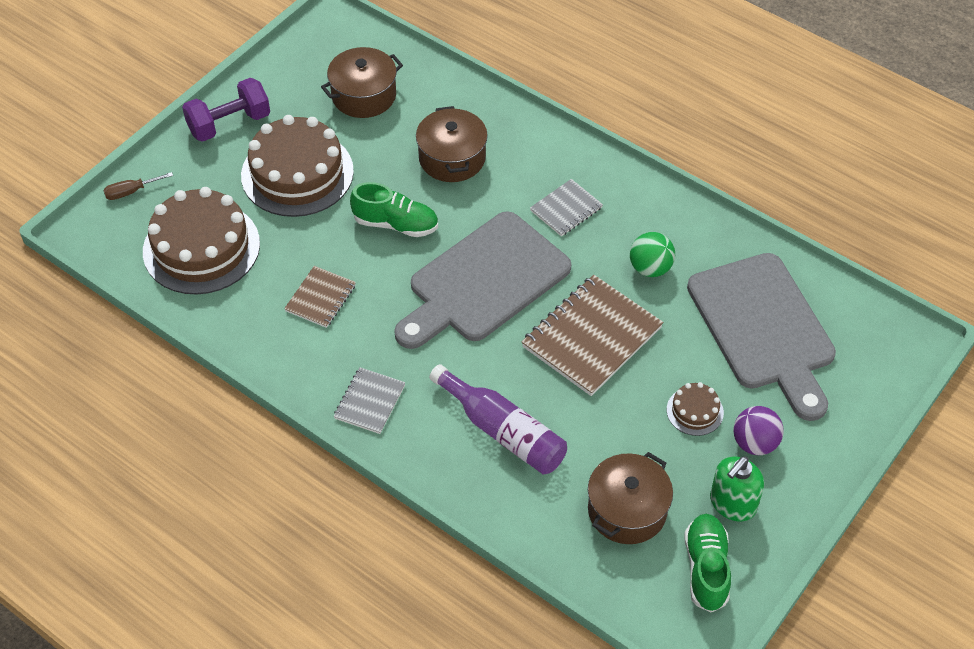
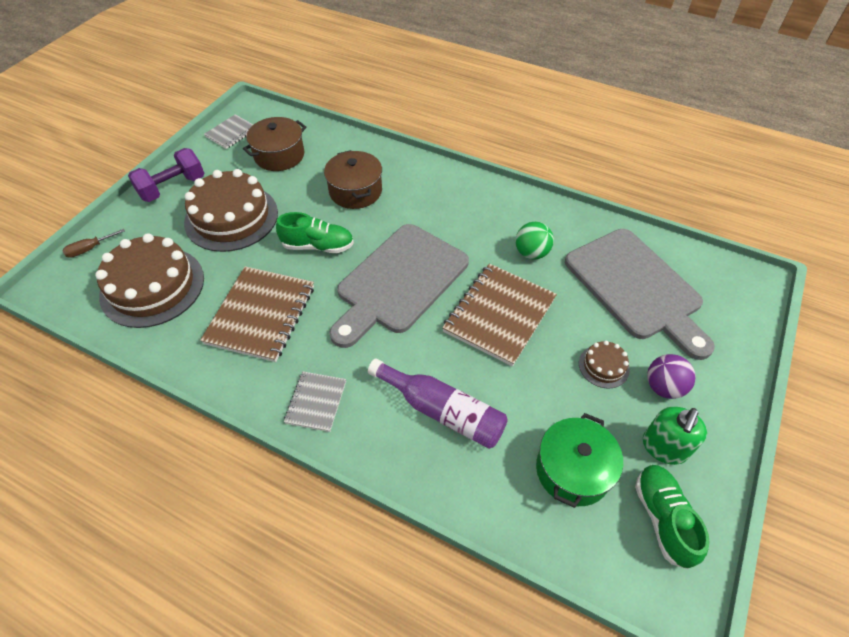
camera: 10 degrees left, 0 degrees up
(320, 298) = (261, 315): brown notebook -> brown notebook, size x1.84
(566, 209) = (453, 217): grey notebook -> grey notebook (231, 133)
(627, 510) = (573, 470): brown pot -> green pot

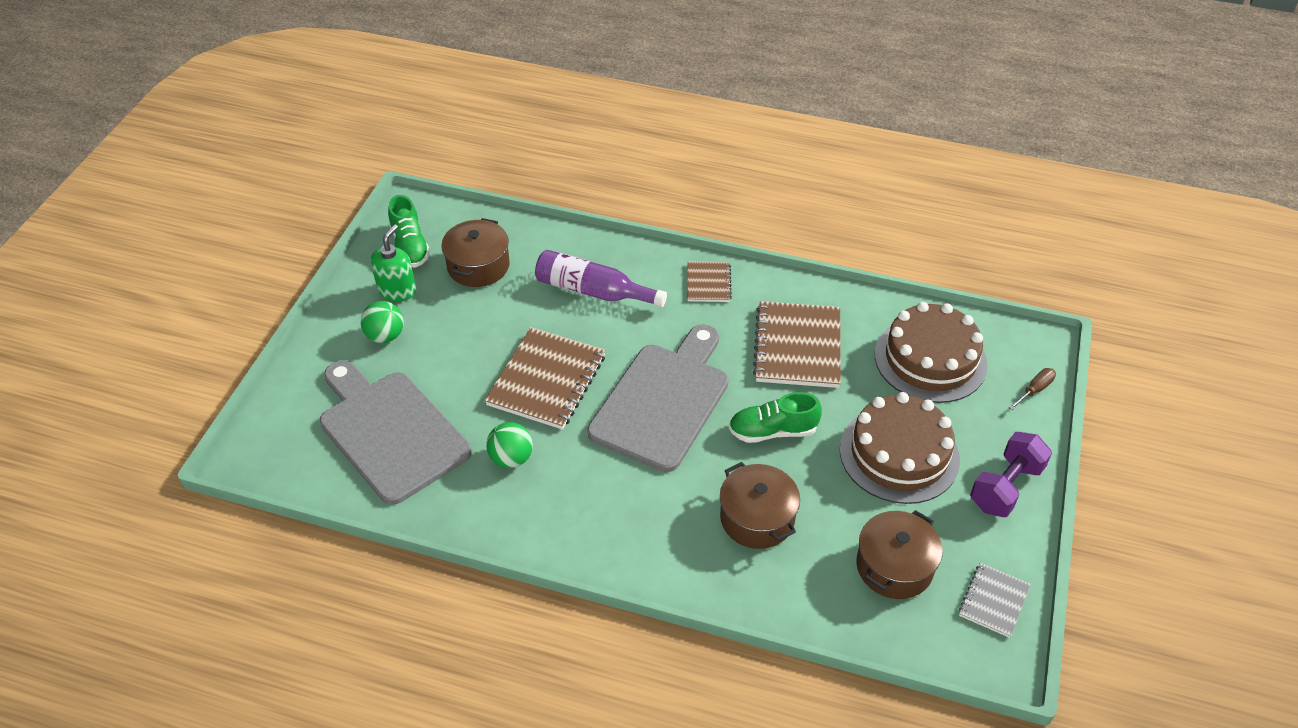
camera: 170 degrees right, 5 degrees down
(316, 402) = (708, 283): grey notebook -> brown notebook
(573, 470) = (478, 266): green pot -> brown pot
(603, 366) = (440, 346): brown cake -> none
(663, 387) = (385, 336): purple ball -> green ball

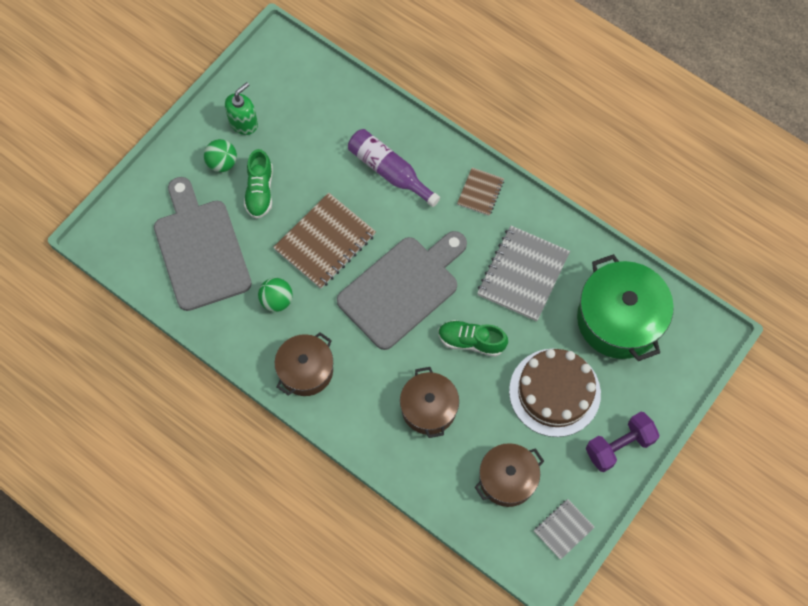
camera: 20 degrees right, 20 degrees up
(410, 246) = (266, 83): green shoe -> green shoe (260, 191)
(478, 266) = (311, 119): brown pot -> brown pot (306, 370)
(797, 347) = (523, 274): brown notebook -> grey notebook
(930, 359) = (619, 319): brown cake -> green pot
(1035, 390) = (686, 373): brown screwdriver -> none

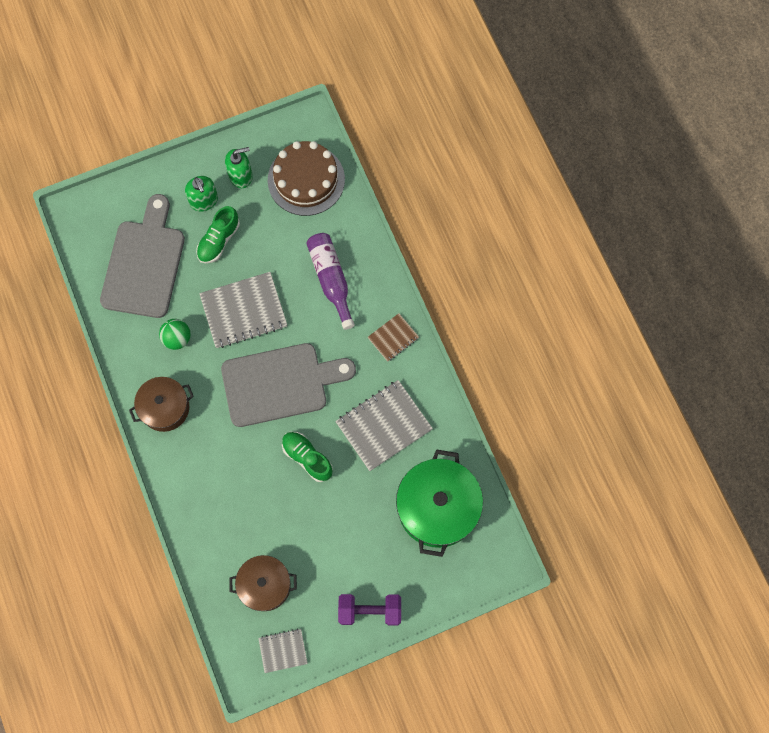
camera: 30 degrees right, 5 degrees up
(222, 163) = (204, 201): green ball -> green soap dispenser
(325, 242) = (244, 311): brown notebook -> grey notebook
(428, 408) = (240, 493): brown pot -> none
(554, 392) = (347, 537): brown cake -> brown cake (306, 179)

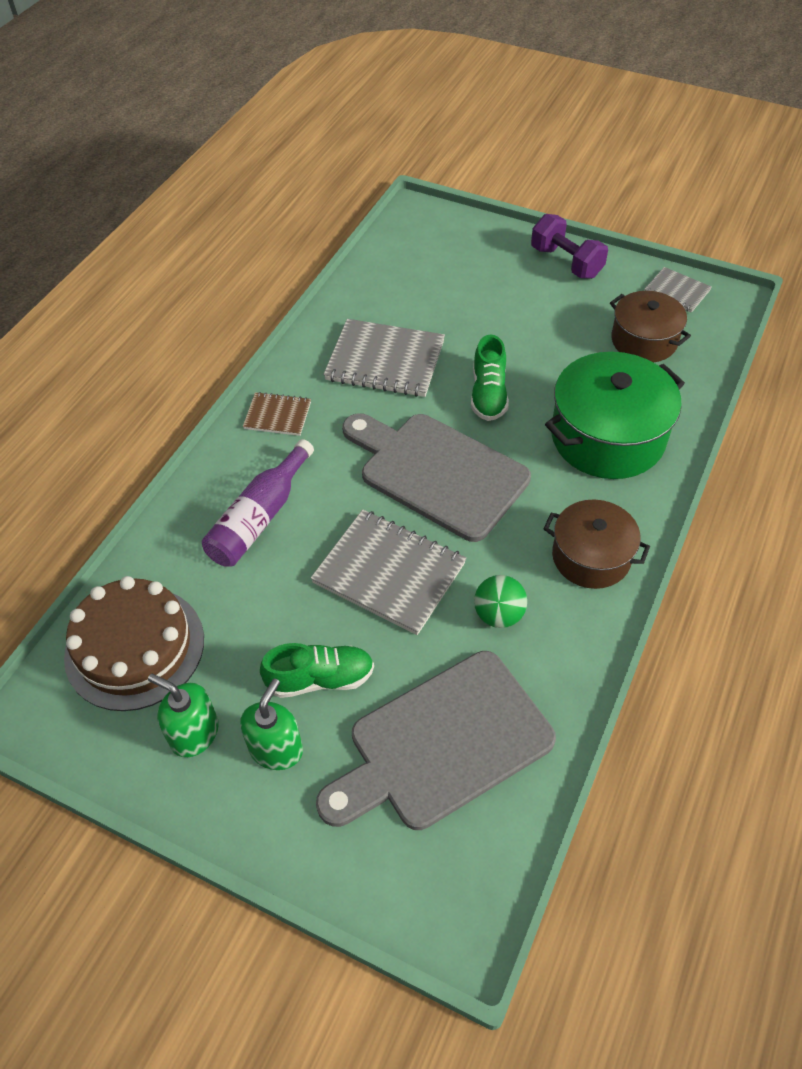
camera: 130 degrees left, 20 degrees down
(437, 507) = (419, 277): green pot -> green pot (607, 437)

